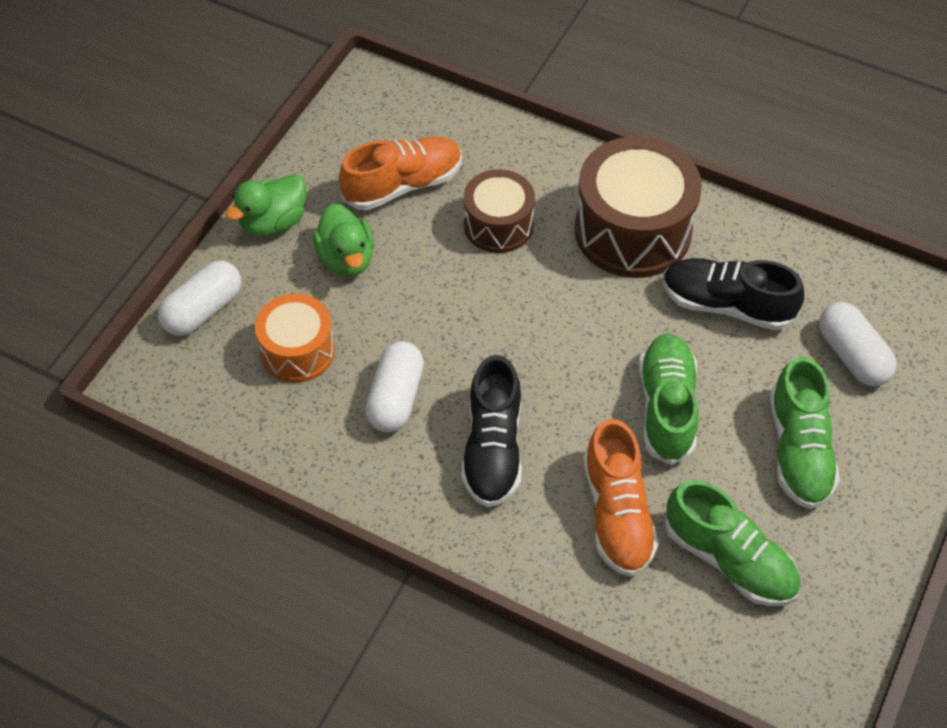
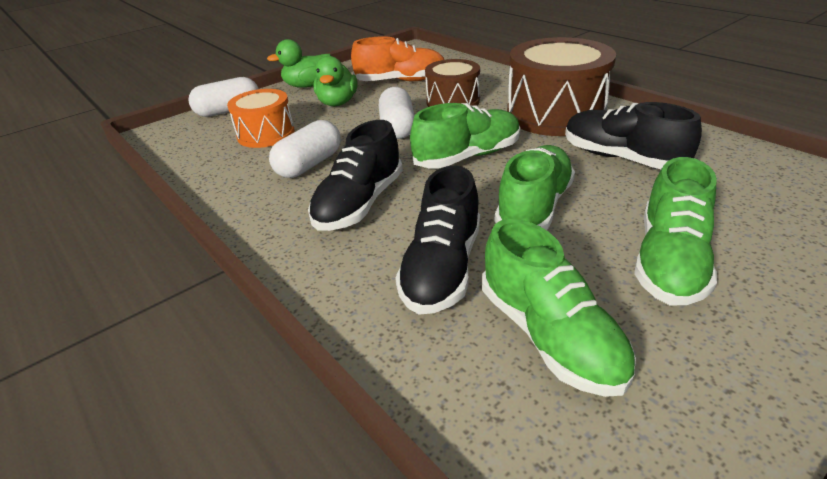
camera: 25 degrees right, 20 degrees down
(567, 340) = (467, 157): none -> green shoe
(617, 513) = (442, 268): orange shoe -> black shoe
(852, 355) = (749, 206): white capsule -> white capsule (397, 128)

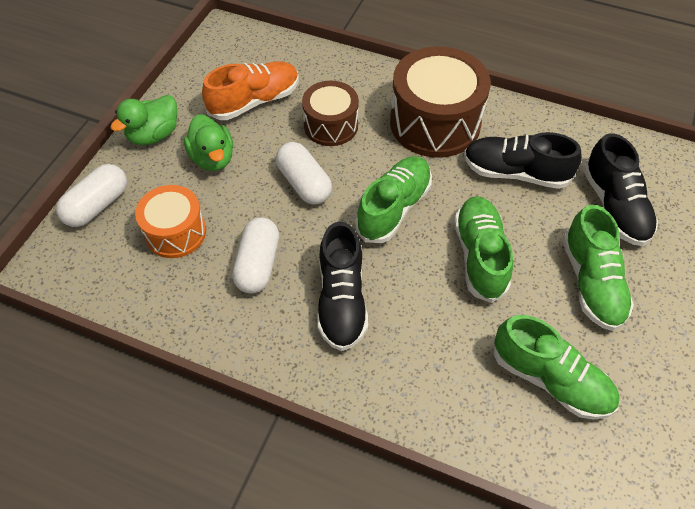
camera: 30 degrees left, 20 degrees up
(442, 268) = (451, 347): black shoe -> black shoe (614, 206)

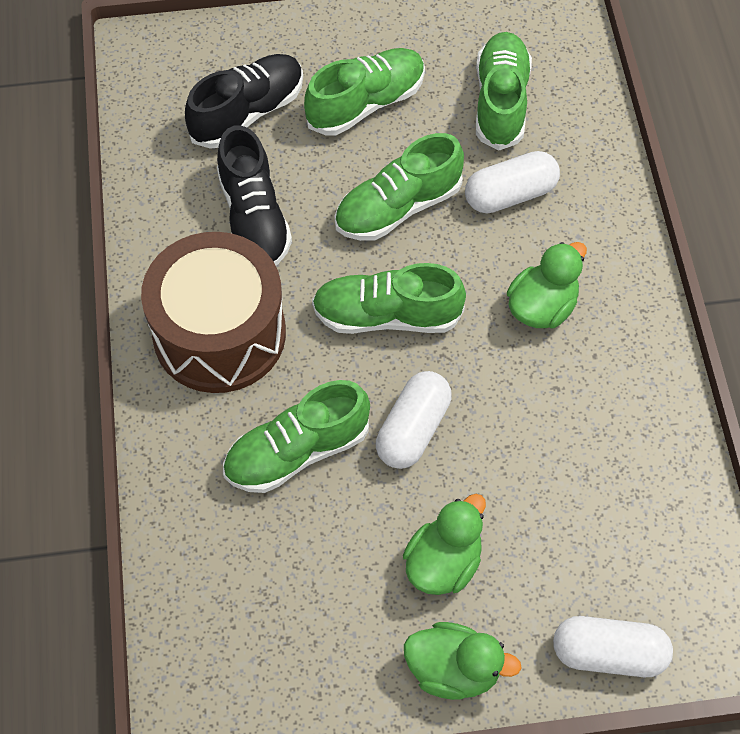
camera: 120 degrees left, 5 degrees up
(175, 232) = (580, 529): orange drum -> none
(254, 101) = (310, 575): orange shoe -> none
(258, 264) = (558, 412): white capsule -> white capsule (510, 195)
(331, 125) = (297, 452): brown drum -> green shoe
(341, 300) = (542, 307): black shoe -> green duck

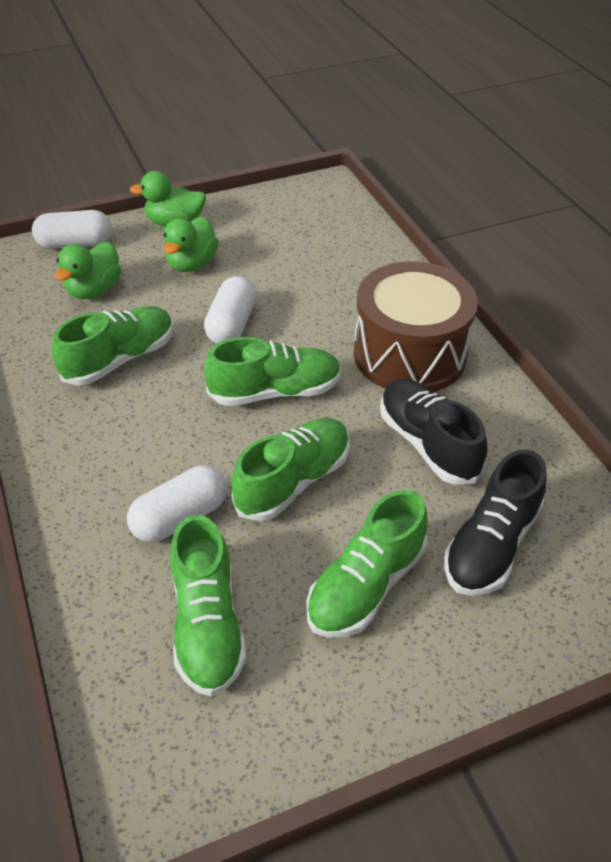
camera: 165 degrees right, 15 degrees down
(297, 452) = (314, 299): green shoe -> green shoe (120, 359)
(542, 307) = (136, 424): green duck -> green duck (94, 290)

